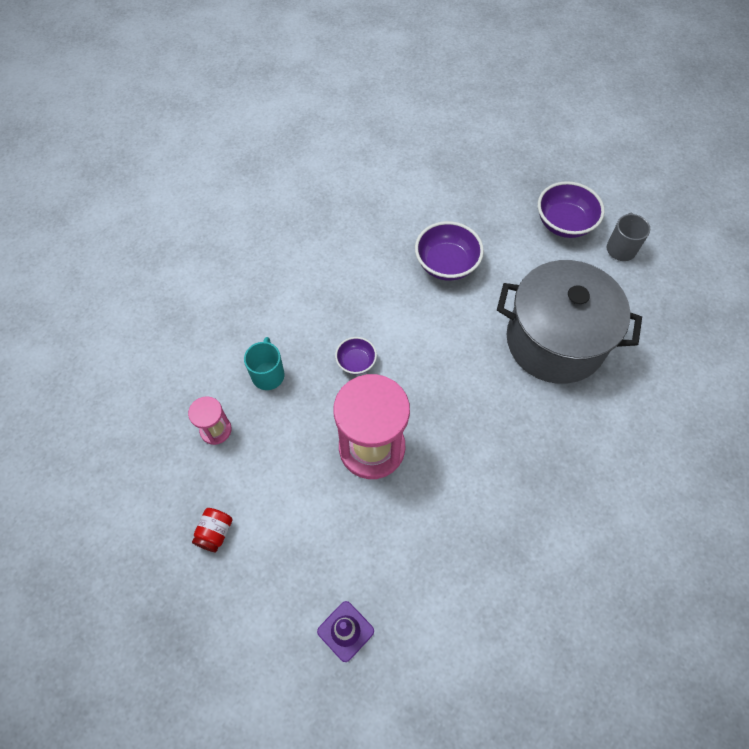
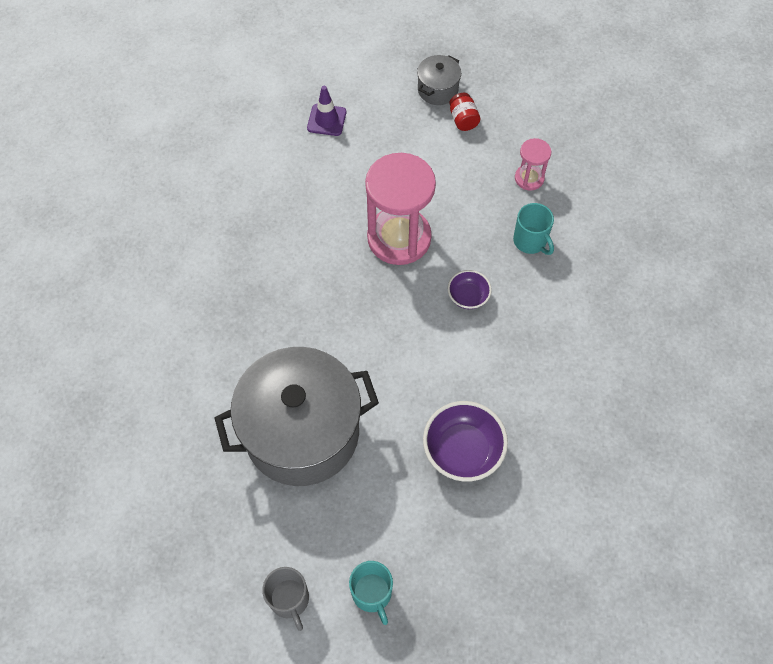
camera: 145 degrees right, 0 degrees up
(207, 588) = (437, 90): none -> grey pot
(564, 223) = (372, 593): purple bowl -> turquoise mug

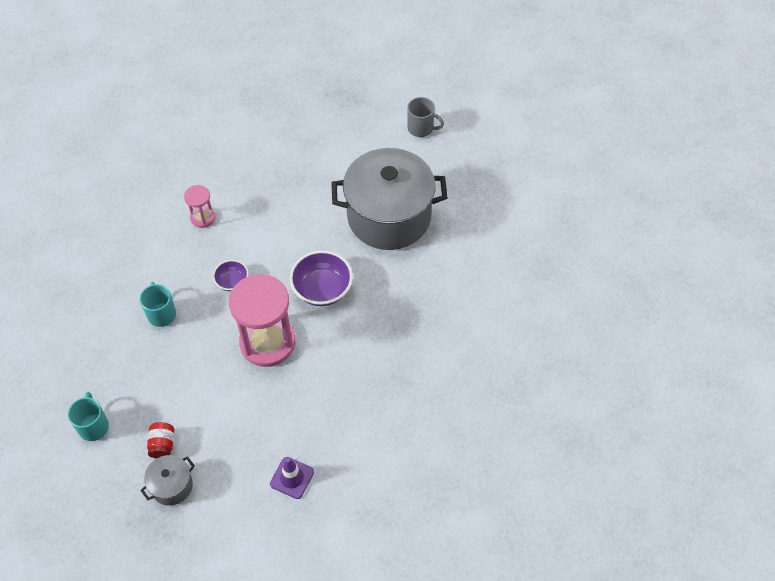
camera: 165 degrees left, 5 degrees down
(289, 599) = (421, 128): grey mug -> grey mug turned 120 degrees clockwise
(372, 593) = (369, 120): turquoise mug -> turquoise mug (93, 426)
(462, 450) = (282, 181): purple bowl -> purple bowl (322, 289)
(529, 178) = (133, 370): pink hourglass -> pink hourglass (202, 217)

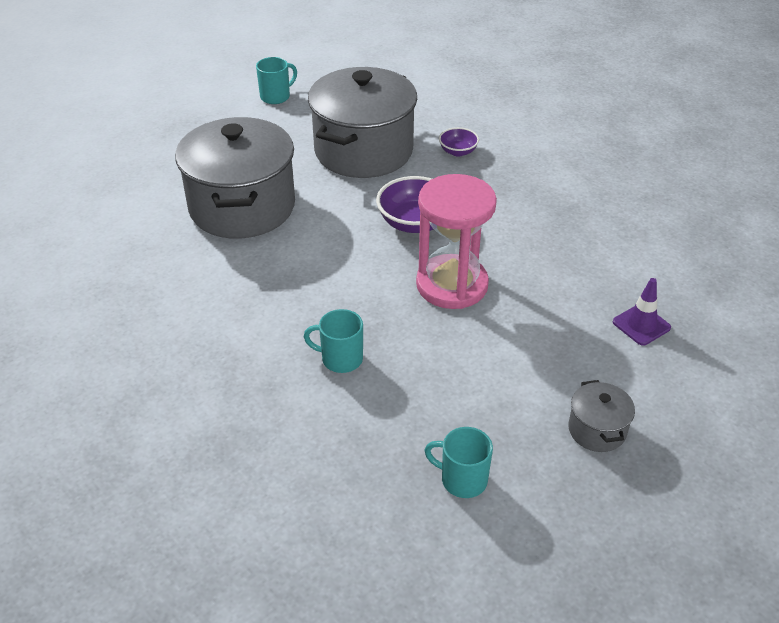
camera: 60 degrees left, 15 degrees down
(162, 445) = (533, 420): red jar -> none
(202, 217) = (232, 278): pink hourglass -> none
(232, 281) = (346, 285): purple bowl -> purple bowl (458, 151)
(277, 182) = (242, 207): none -> grey pot
(421, 128) = (276, 96): grey mug -> turquoise mug

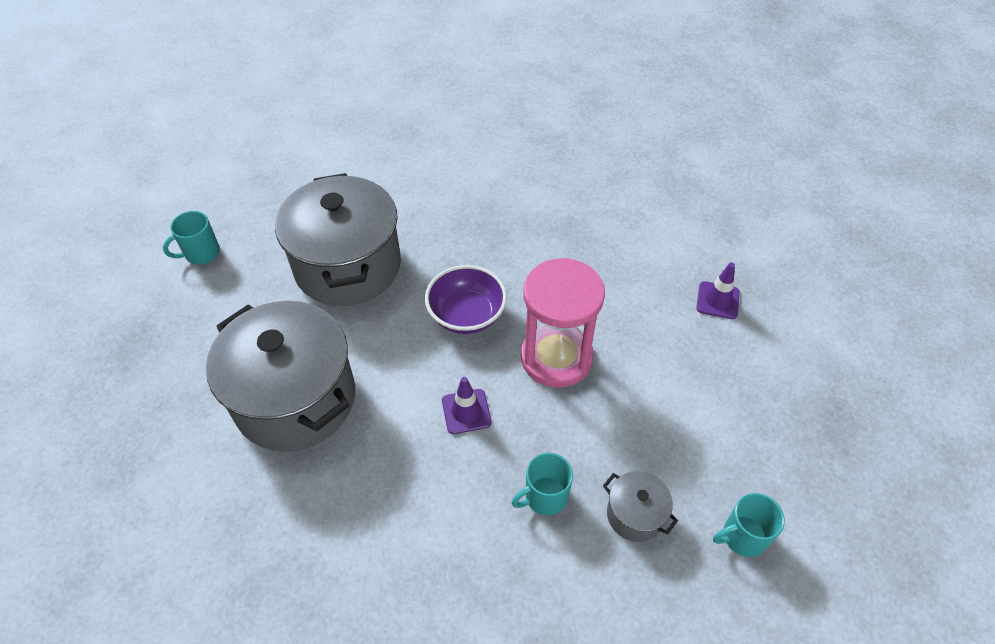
camera: 40 degrees left, 10 degrees up
(276, 96) = (201, 253): turquoise mug -> turquoise mug turned 135 degrees counterclockwise
(345, 278) = (466, 411): none -> purple traffic cone
(458, 151) = (430, 219): purple bowl -> none
(597, 430) = (780, 416): grey pot -> grey pot (635, 515)

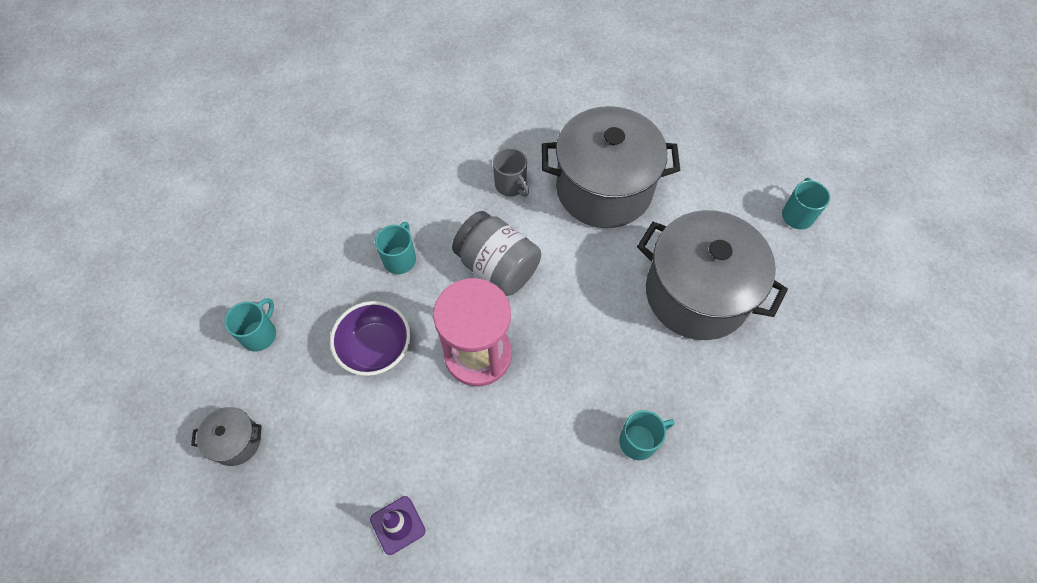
camera: 135 degrees right, 10 degrees up
(365, 478) = (511, 185): none -> grey mug
(466, 315) = (572, 331): purple bowl -> purple bowl (376, 348)
(466, 411) = (497, 267): purple traffic cone -> grey jar
(504, 224) = (639, 441): none -> turquoise mug
(635, 515) = (337, 293): grey pot -> grey pot (236, 441)

